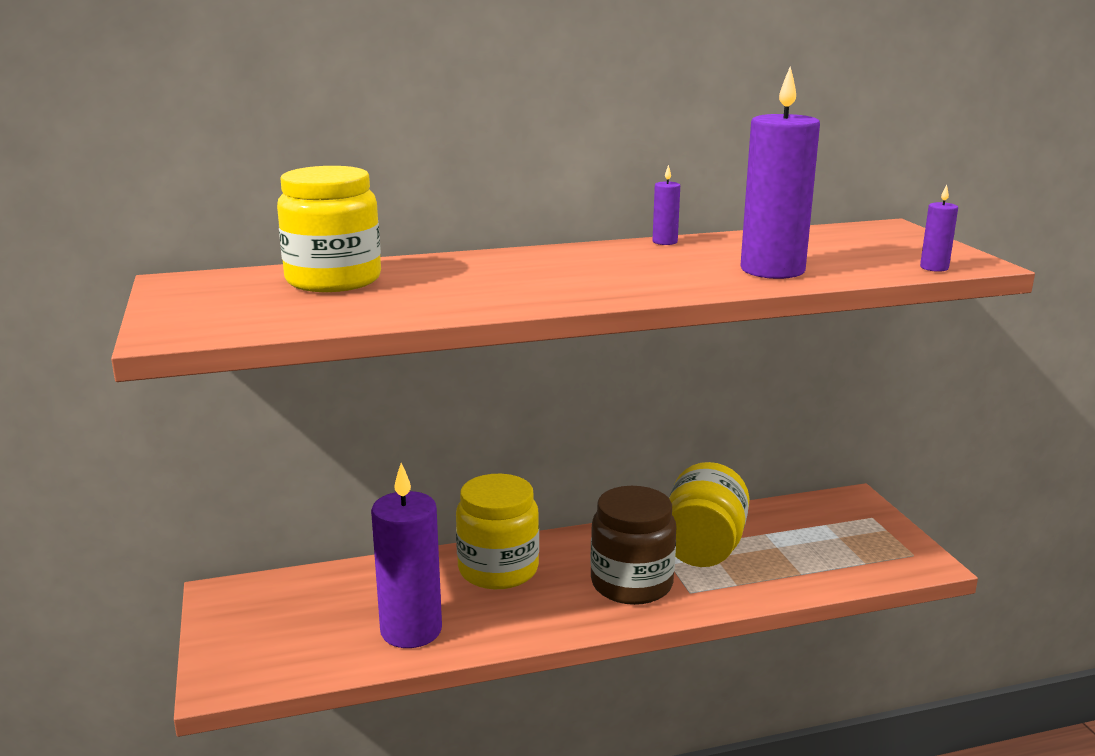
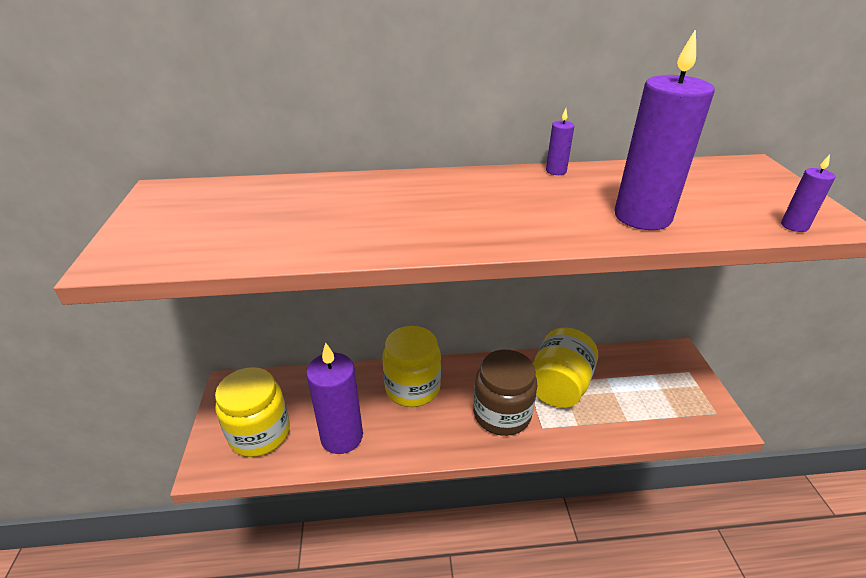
camera: 10 degrees right, 15 degrees up
(333, 280) = (275, 200): yellow jar -> yellow jar (260, 433)

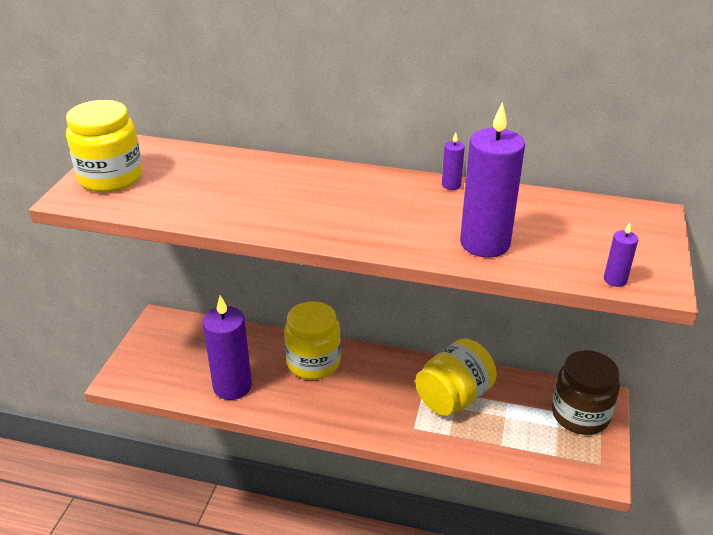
camera: 20 degrees right, 0 degrees up
(260, 433) = (167, 365): yellow jar -> yellow jar (111, 177)
(502, 414) = (383, 406): brown jar -> brown jar (580, 414)

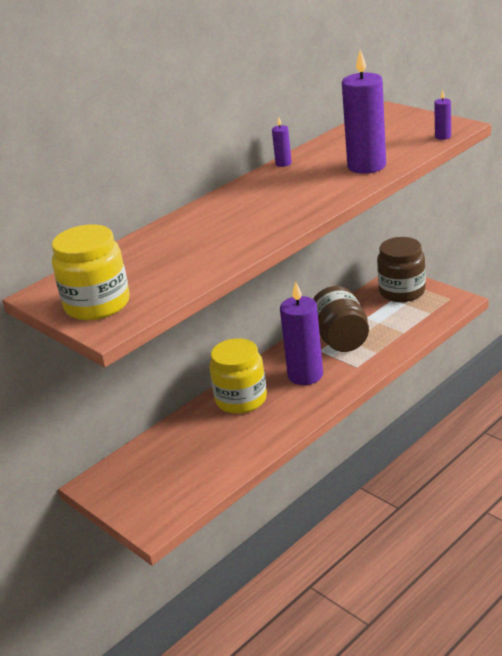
camera: 55 degrees left, 5 degrees down
(232, 386) = (229, 453): purple candle -> purple candle (305, 375)
(453, 397) = (341, 339): yellow jar -> brown jar

